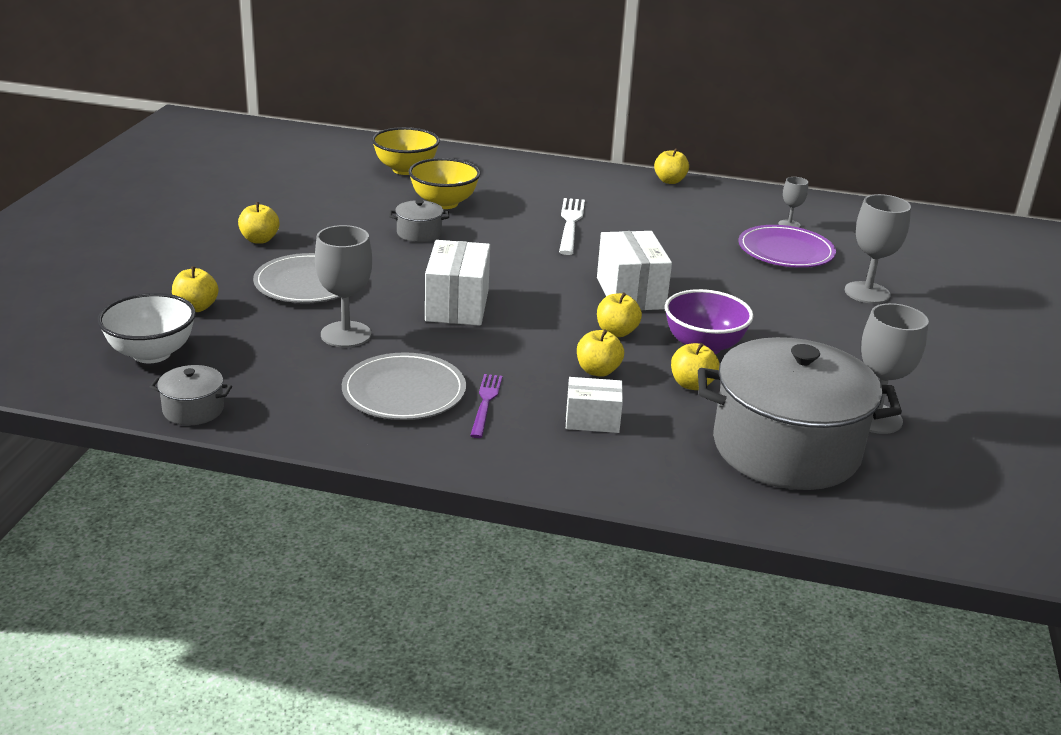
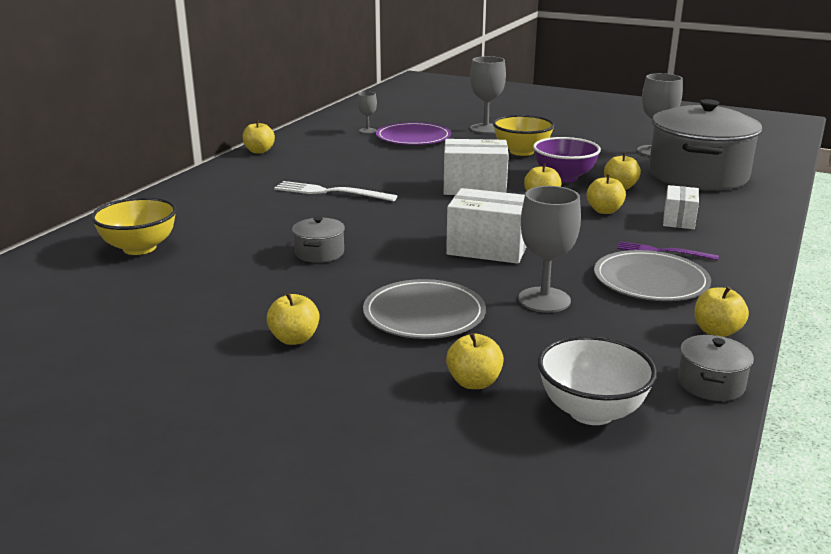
camera: 75 degrees left, 5 degrees down
(293, 421) = (716, 331): none -> yellow apple
(444, 203) = (249, 237): yellow bowl -> yellow bowl (521, 152)

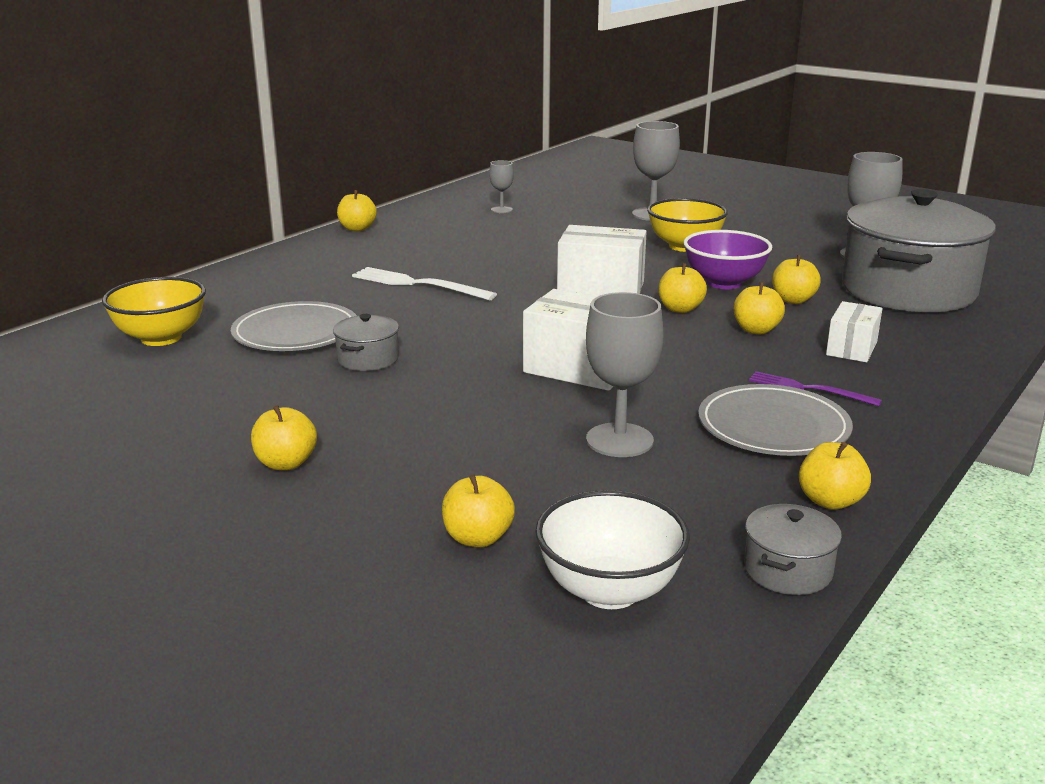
camera: 10 degrees right, 0 degrees up
(413, 137) = (554, 221): purple plate -> none
(424, 314) = (458, 446): grey plate -> grey plate (296, 332)

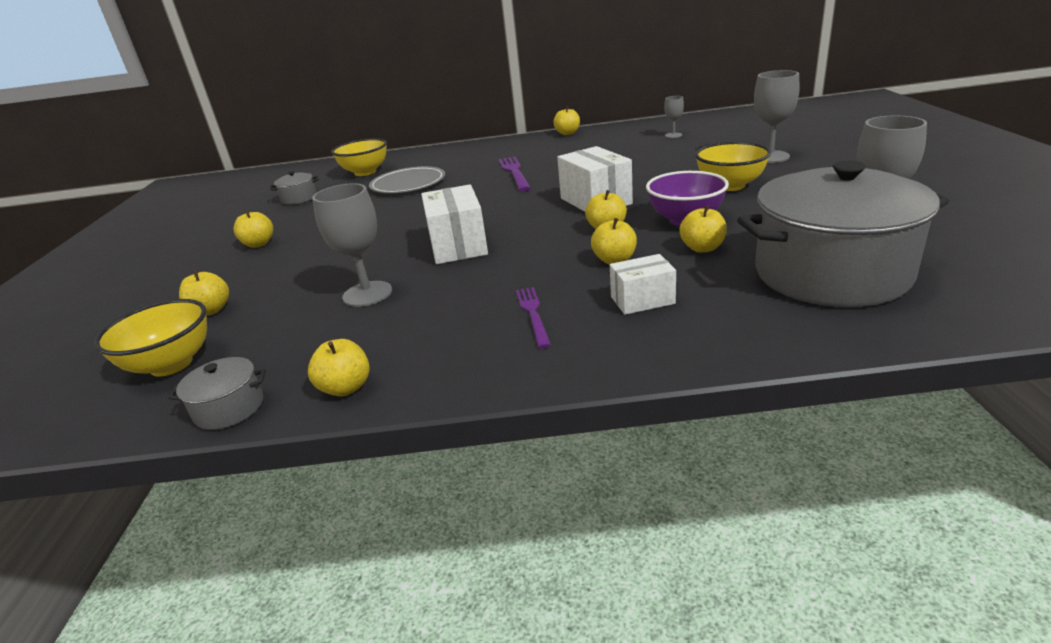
camera: 55 degrees right, 5 degrees up
(368, 359) = (397, 206): grey pot -> grey pot (299, 198)
(418, 284) = (514, 172): white fork -> purple fork
(609, 590) = (171, 364): white bowl -> yellow bowl
(773, 426) = (448, 326): grey plate -> none

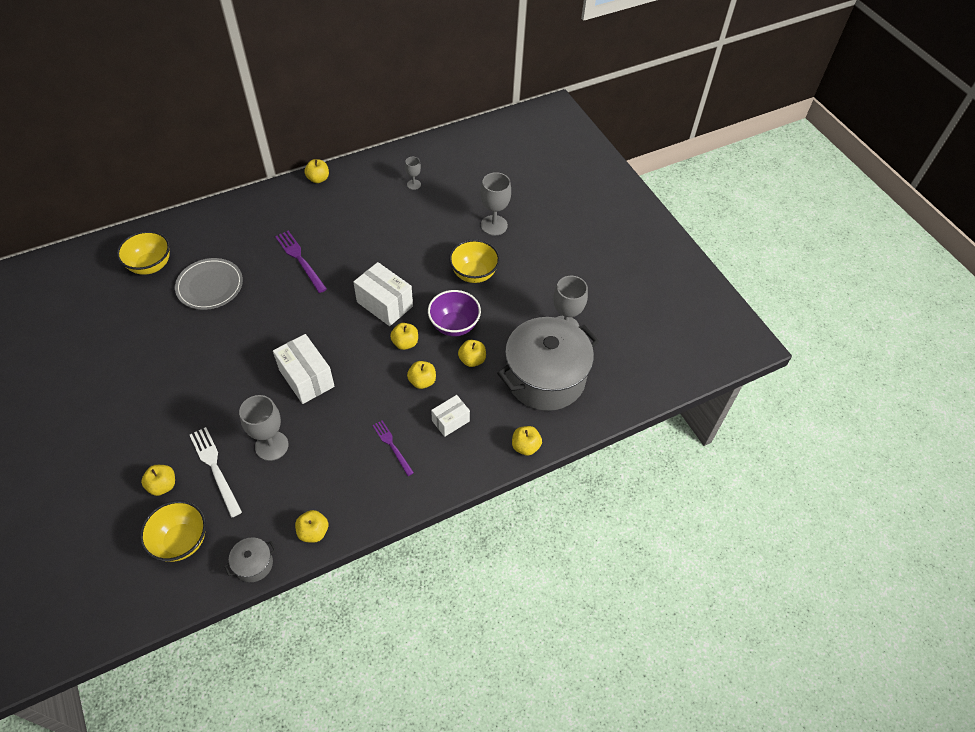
camera: 30 degrees left, 25 degrees up
(259, 244) = (132, 398): yellow apple -> yellow apple (525, 446)
(282, 304) = (215, 468): none -> white fork
(299, 198) = (114, 320): grey pot -> none

